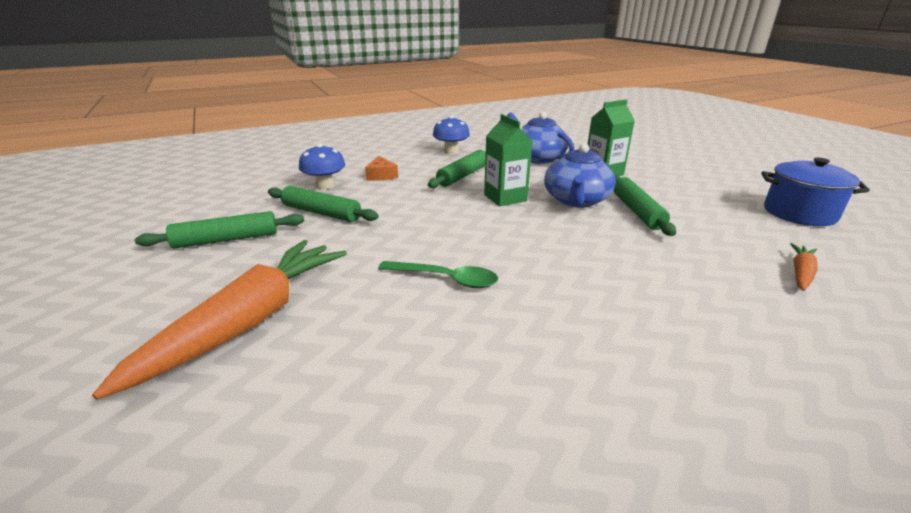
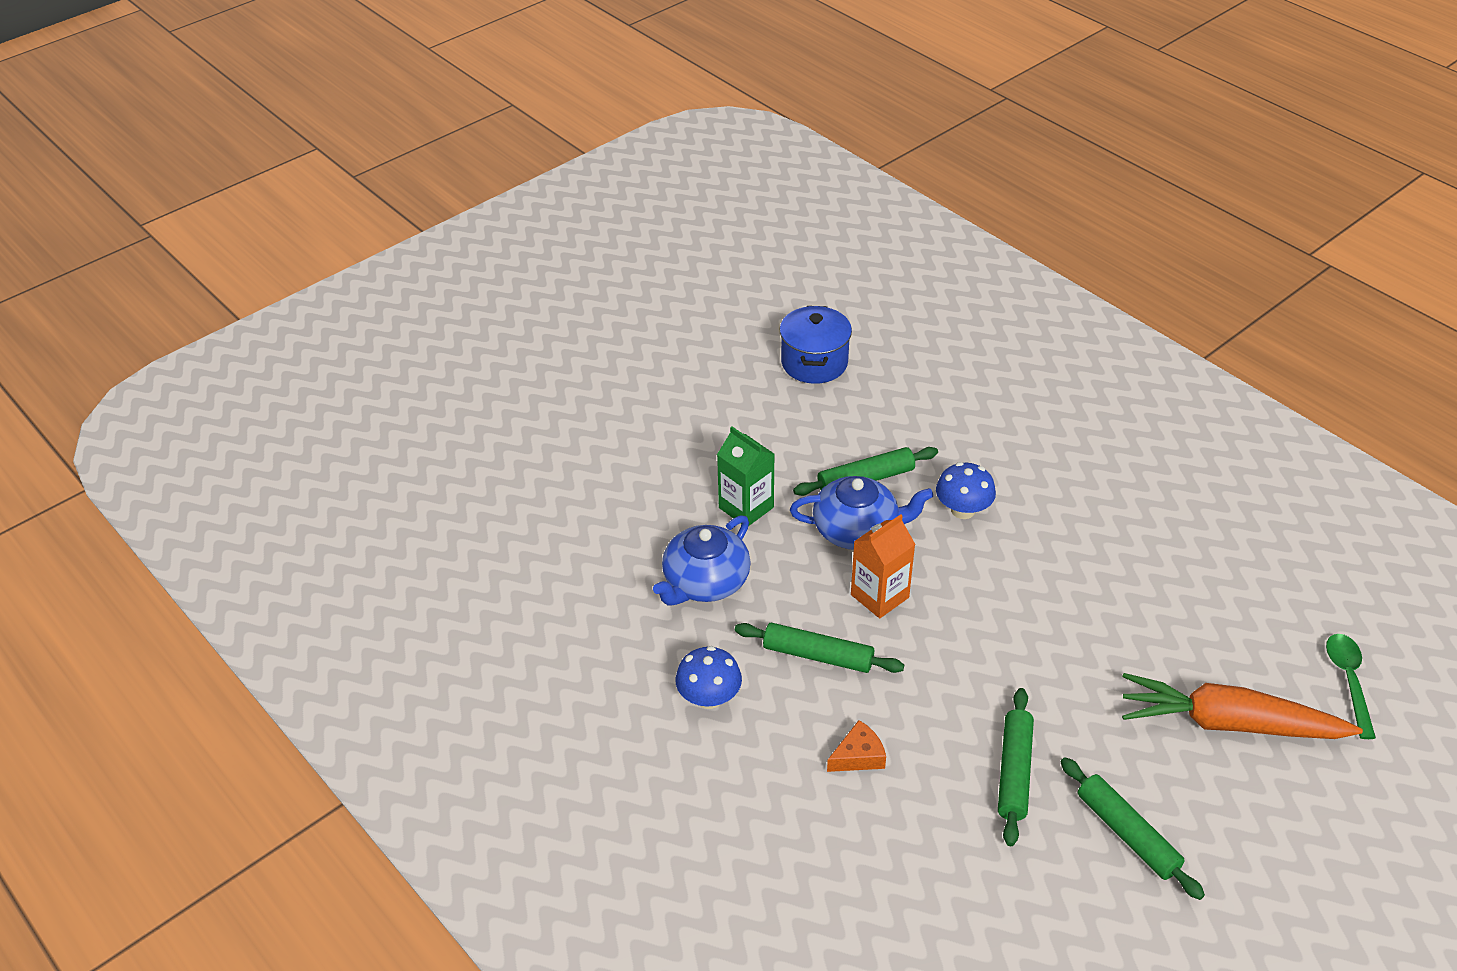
camera: 105 degrees left, 15 degrees up
(325, 186) = (929, 811): blue mushroom -> blue mushroom (963, 510)
(446, 279) = (1090, 608): green spoon -> green spoon (1348, 680)
(505, 198) = (879, 596): green carton -> orange carton
(800, 273) = (951, 388): orange carrot -> none

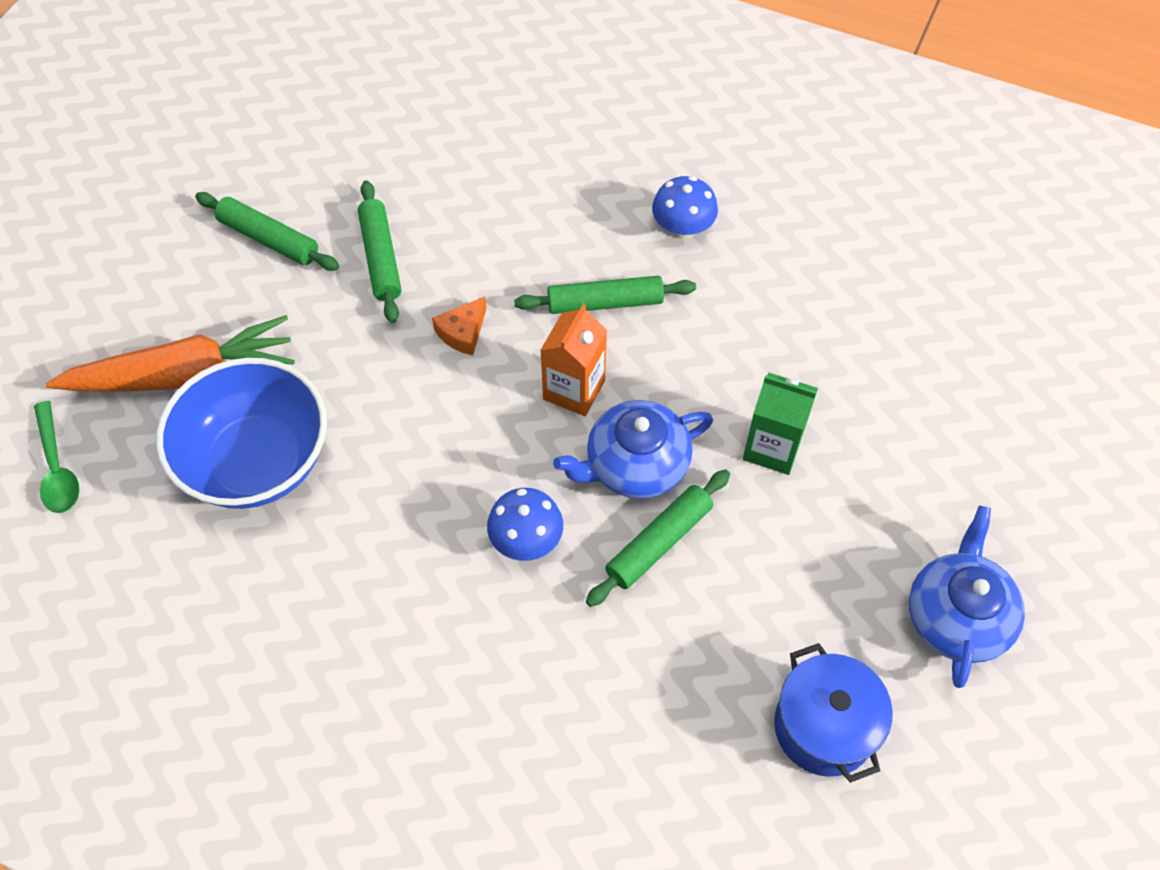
camera: 155 degrees right, 15 degrees up
(705, 582) = (759, 340): blue teapot -> blue teapot (957, 616)
(858, 756) = (524, 224): orange cheese -> orange cheese (463, 332)
(1167, 629) = (257, 462): none -> blue bowl

